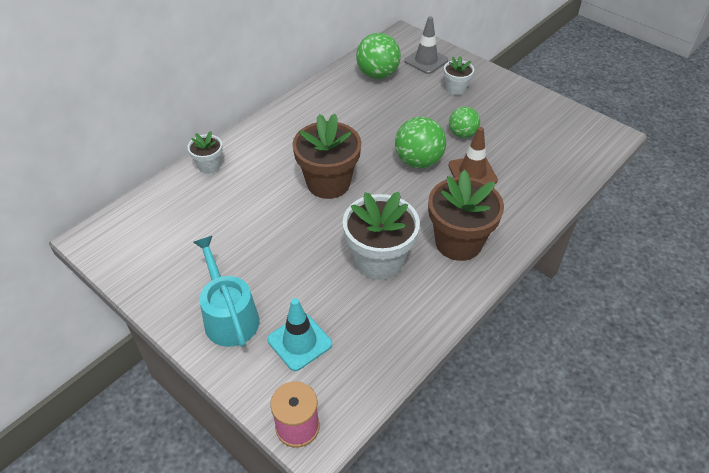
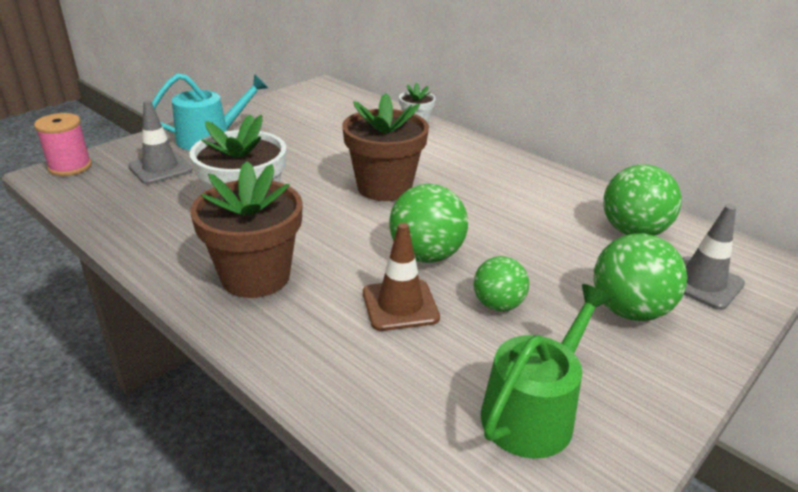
camera: 90 degrees right, 15 degrees down
(299, 342) = (160, 168): turquoise traffic cone -> grey traffic cone
(456, 89) = (629, 310): white flower pot -> green ball
(539, 129) = (533, 411): none -> green watering can

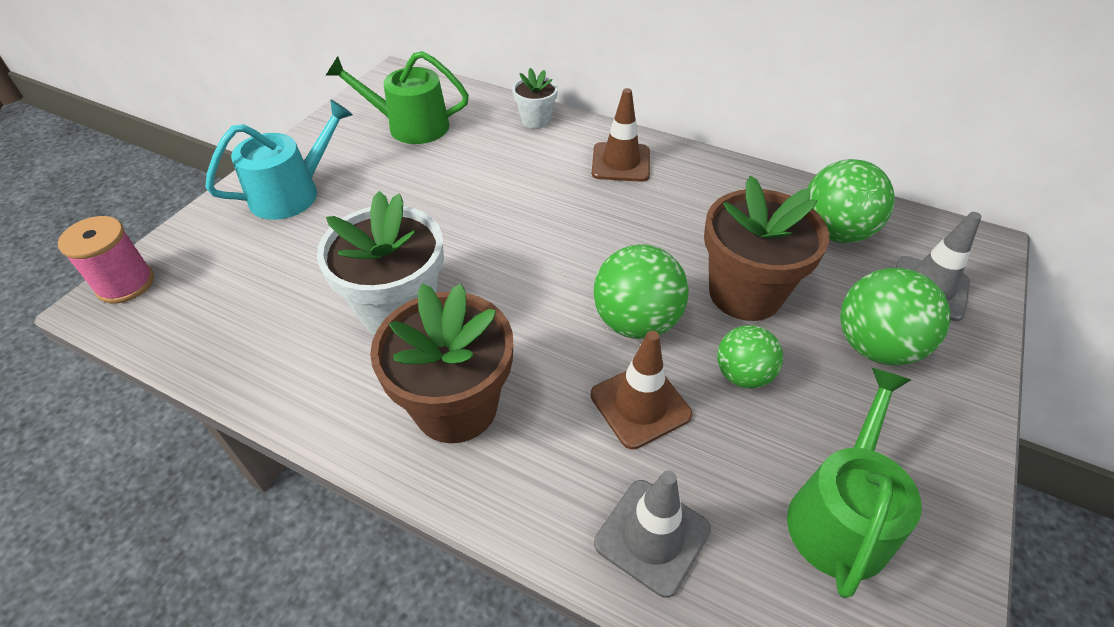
camera: 15 degrees left, 15 degrees up
(160, 168) = (251, 259): grey traffic cone -> grey traffic cone (652, 536)
(317, 114) = (411, 126): none -> green watering can
(384, 187) = (543, 227): brown flower pot -> brown flower pot (745, 293)
(470, 160) = (620, 162): none -> brown traffic cone

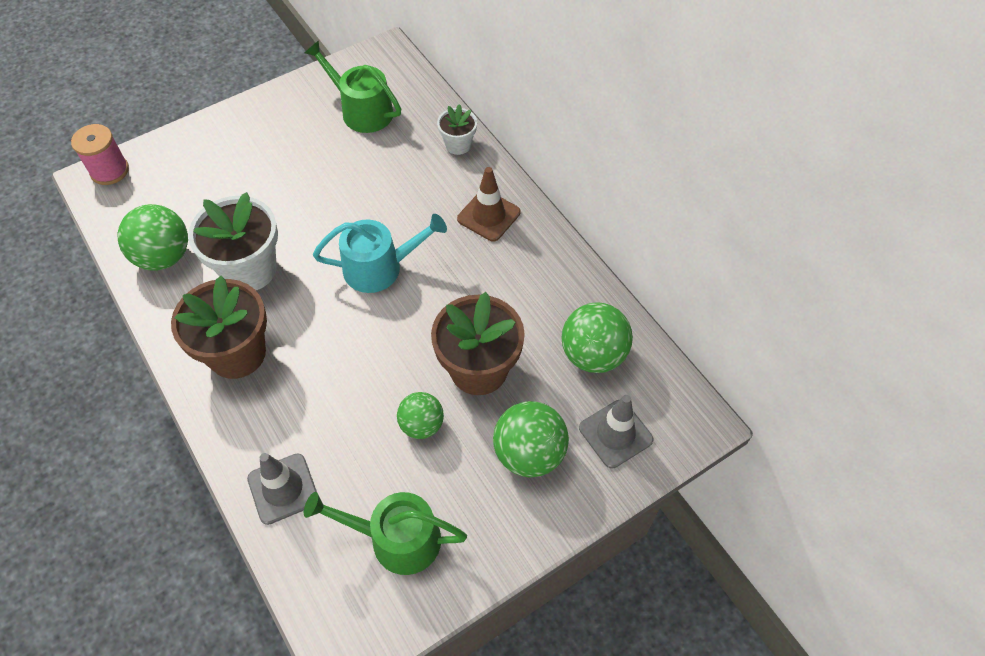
camera: 30 degrees right, 10 degrees up
(292, 193) = (244, 140): turquoise watering can -> turquoise watering can (379, 267)
(636, 322) = (387, 352): green ball -> green ball (164, 256)
(640, 405) = (342, 410): brown traffic cone -> none
(840, 515) = (397, 539): green watering can -> green watering can turned 135 degrees counterclockwise

